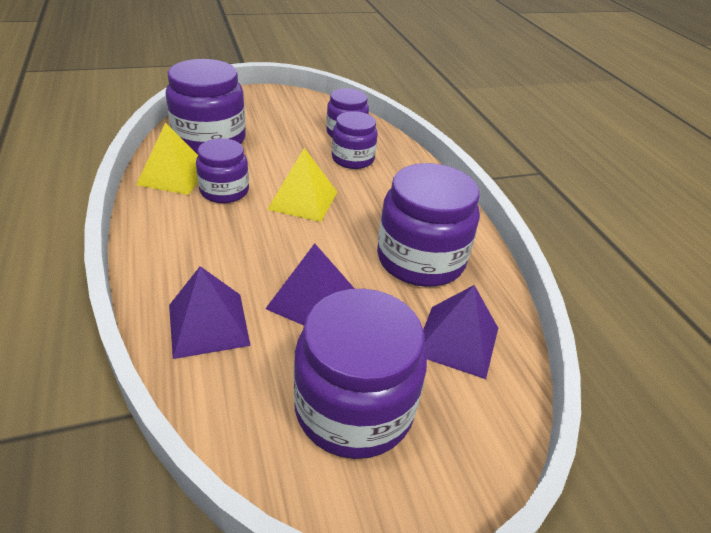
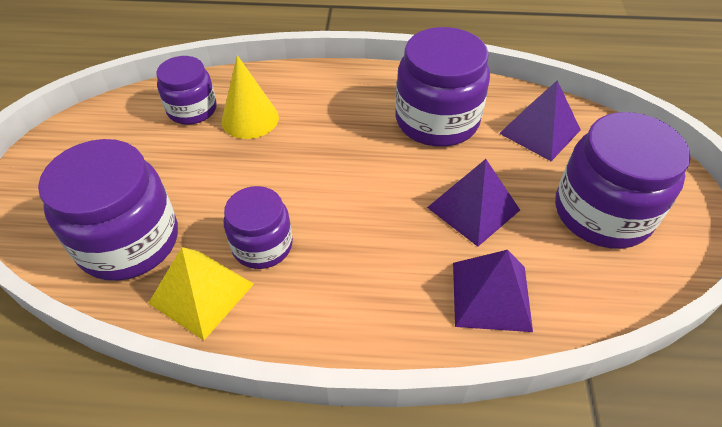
camera: 65 degrees left, 10 degrees up
(303, 200) = (312, 178): yellow pyramid -> none
(353, 159) = (250, 119): purple jar -> yellow cone

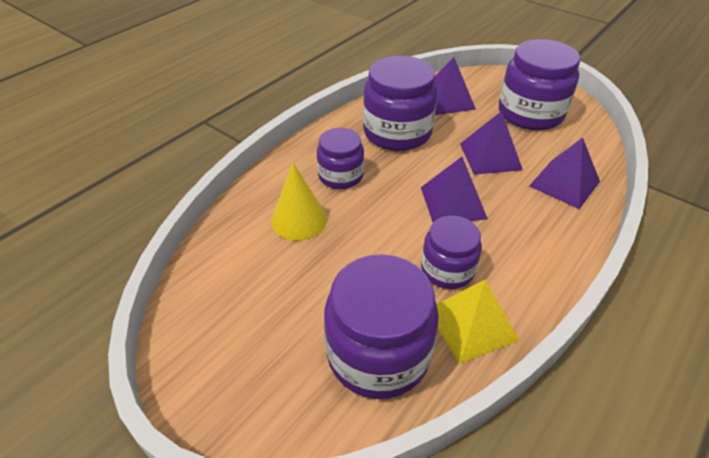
camera: 55 degrees left, 5 degrees down
(192, 109) = (248, 250): purple jar -> purple jar (340, 176)
(364, 209) = (453, 202): none -> purple pyramid

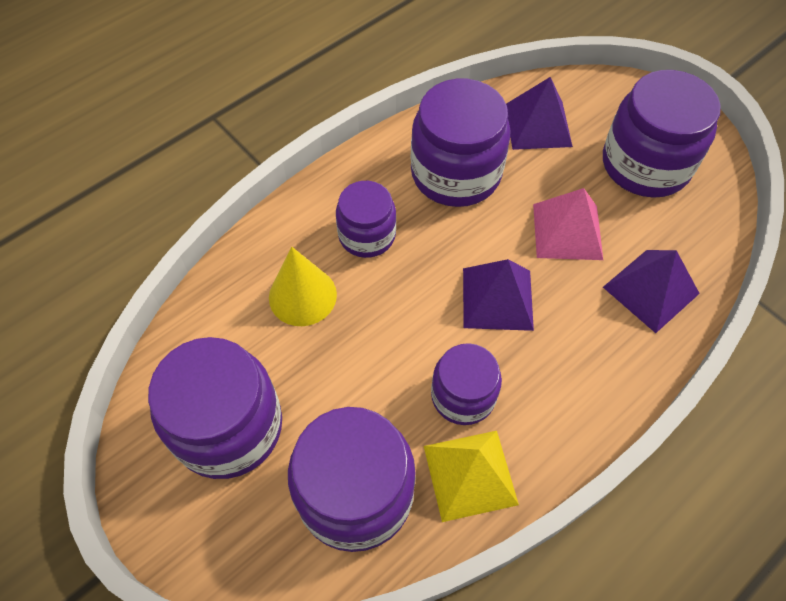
camera: 10 degrees right, 15 degrees up
(254, 320) = (228, 427): none -> purple jar
(490, 156) = (567, 231): purple pyramid -> pink pyramid

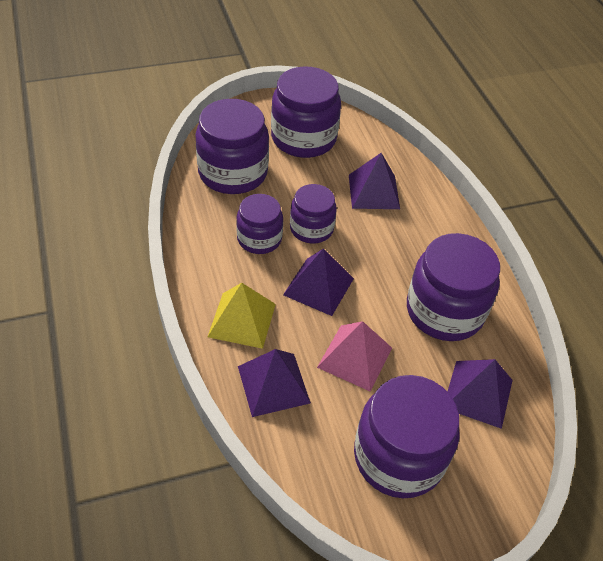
camera: 110 degrees right, 10 degrees down
(302, 296) = (374, 191): yellow cone -> purple pyramid
(367, 235) = (407, 238): purple jar -> purple jar (311, 228)
(470, 474) = (209, 222): yellow pyramid -> yellow pyramid (242, 320)

